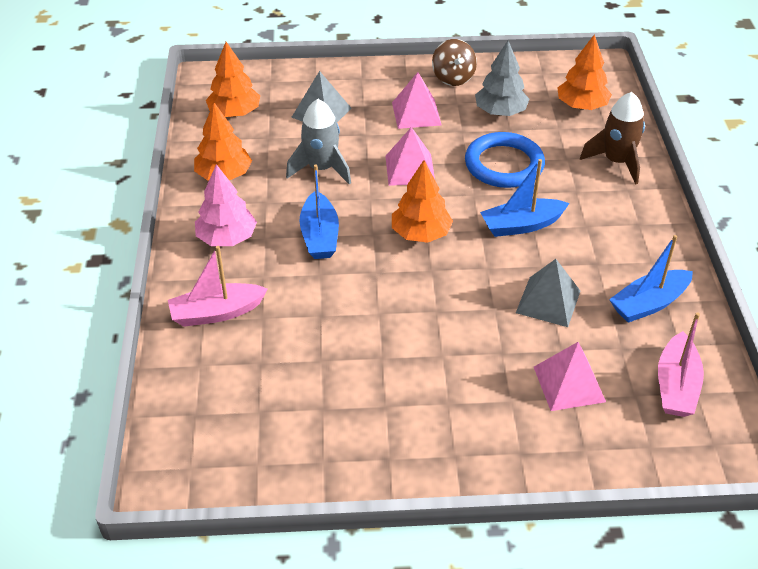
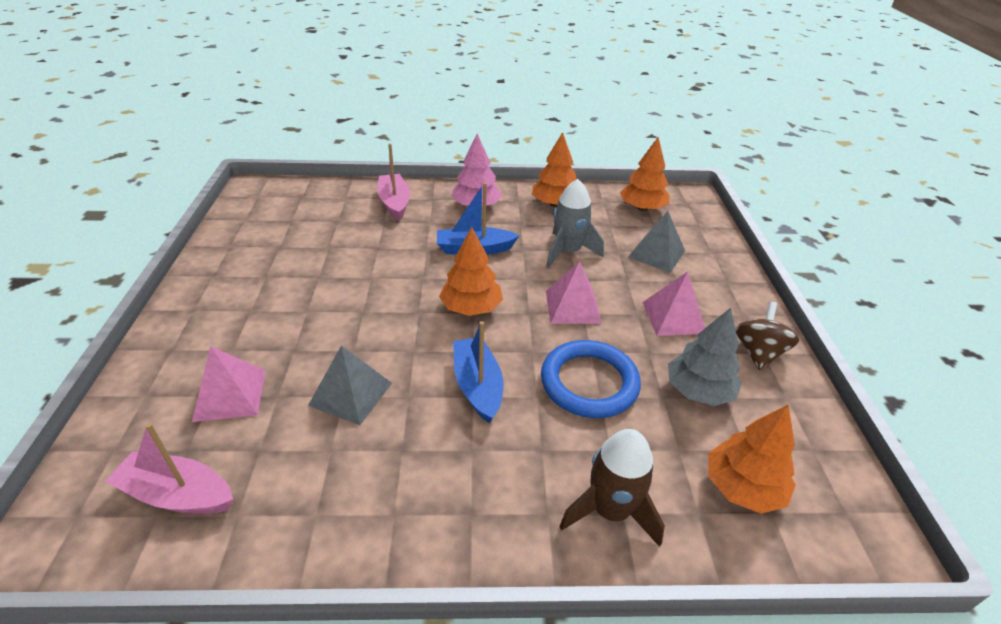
camera: 90 degrees right, 5 degrees down
(453, 78) = (758, 353): brown spinning top -> brown spinning top turned 120 degrees clockwise
(649, 304) = (317, 493): blue boat -> none

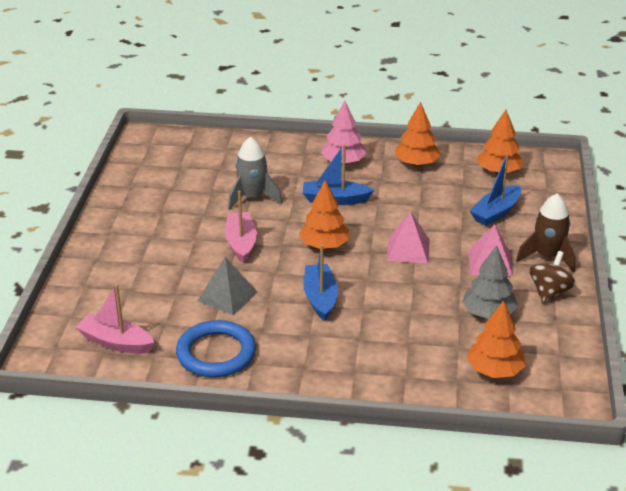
camera: 10 degrees right, 5 degrees down
(230, 395) = (142, 290): pink pyramid -> none
(394, 203) = (270, 155): pink boat -> pink boat (241, 243)
(568, 252) = (416, 206): grey rocket -> grey rocket (252, 198)
(589, 382) = (405, 302): blue ring -> blue ring (216, 353)
(610, 511) = (397, 374): brown rocket -> brown rocket (547, 257)
(656, 254) = (496, 212): grey pyramid -> blue boat

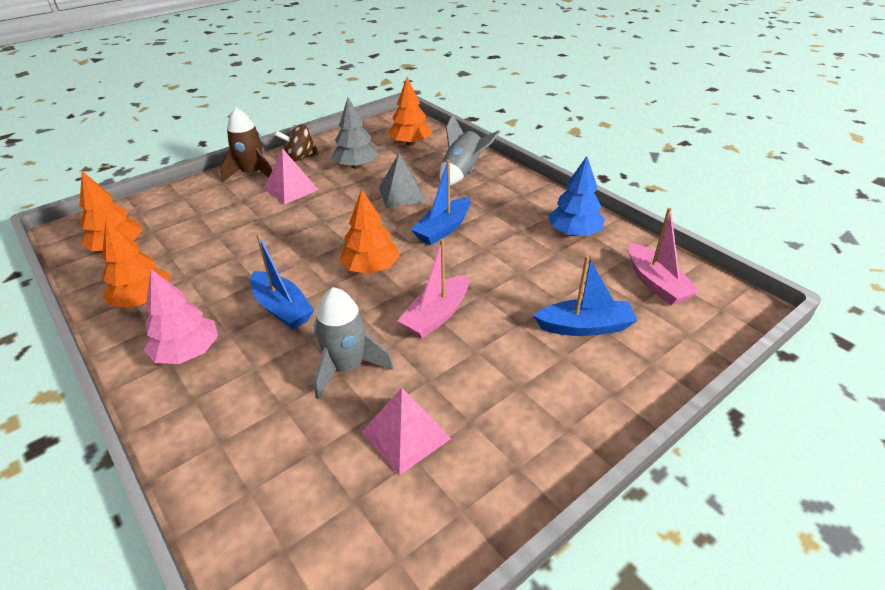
camera: 135 degrees left, 5 degrees up
(216, 353) = (574, 233): blue ring -> blue tree
(227, 296) = (514, 270): grey pyramid -> grey pyramid (401, 194)
(386, 362) = (463, 173): none -> grey rocket
(408, 250) = (320, 227): pink pyramid -> pink pyramid (406, 435)
(496, 212) = (206, 217): blue boat -> blue boat (585, 327)

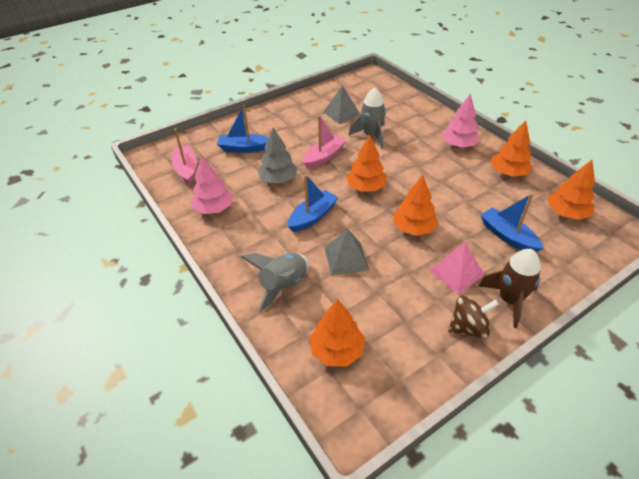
camera: 175 degrees left, 5 degrees up
(282, 308) = (416, 164): blue boat -> blue boat (507, 236)
(320, 223) = (413, 228): none -> orange tree
(356, 166) = (398, 306): grey tree -> grey tree (278, 179)
(406, 435) = (341, 113): pink pyramid -> grey pyramid
(574, 233) = (214, 208): blue tree -> pink tree

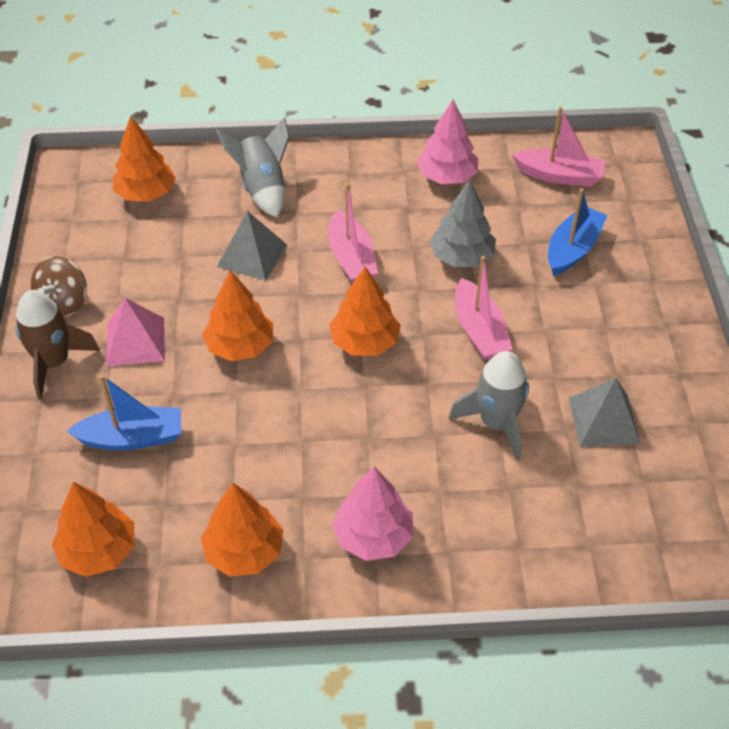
camera: 120 degrees right, 5 degrees up
(312, 217) = (351, 258): blue boat -> pink boat

